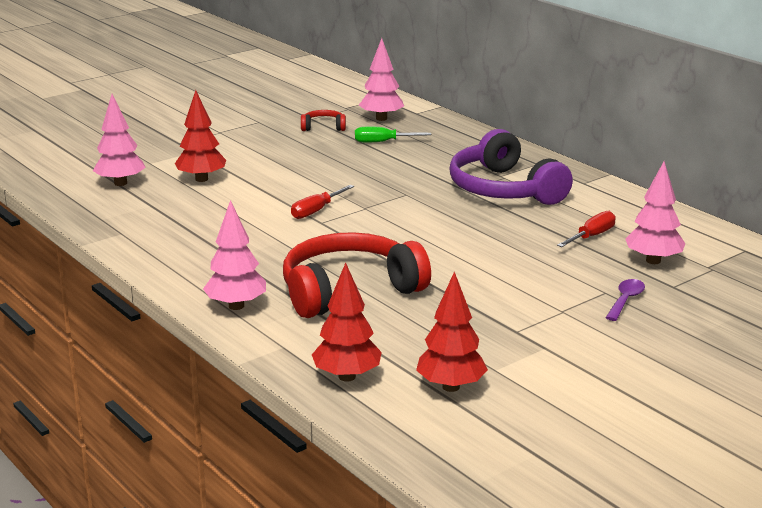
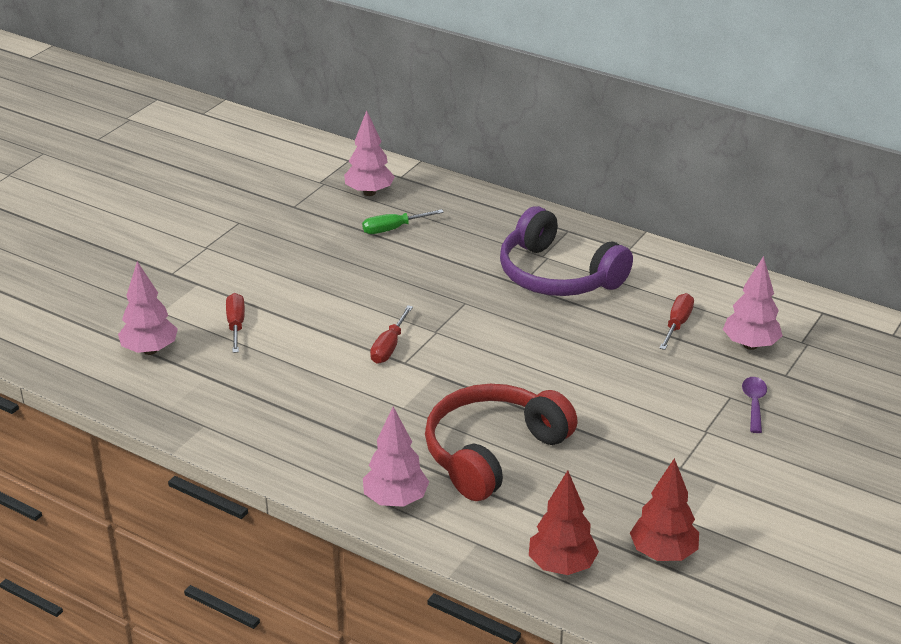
camera: 20 degrees left, 10 degrees up
(201, 179) = (236, 325): red tree -> red screwdriver
(323, 127) = (316, 218): red headphones -> none

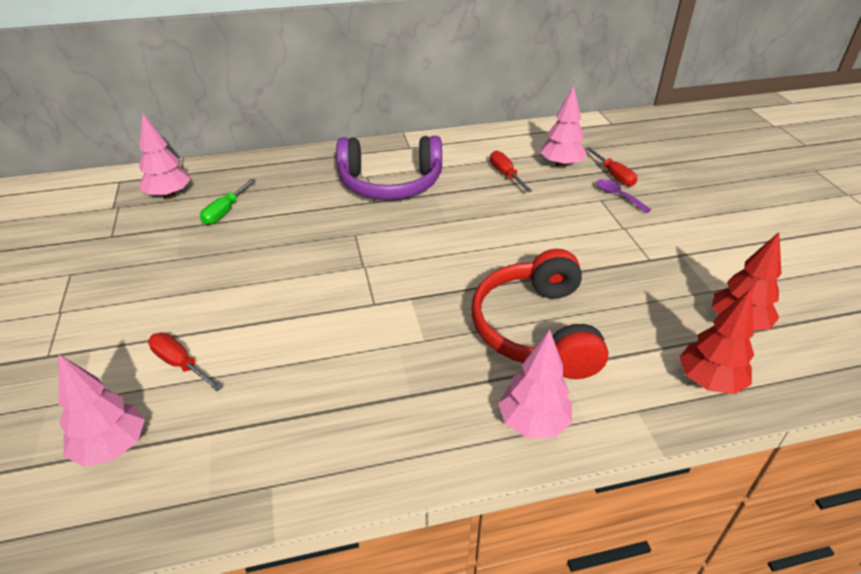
camera: 45 degrees left, 5 degrees up
(389, 346) = (345, 299): red screwdriver -> red screwdriver (614, 175)

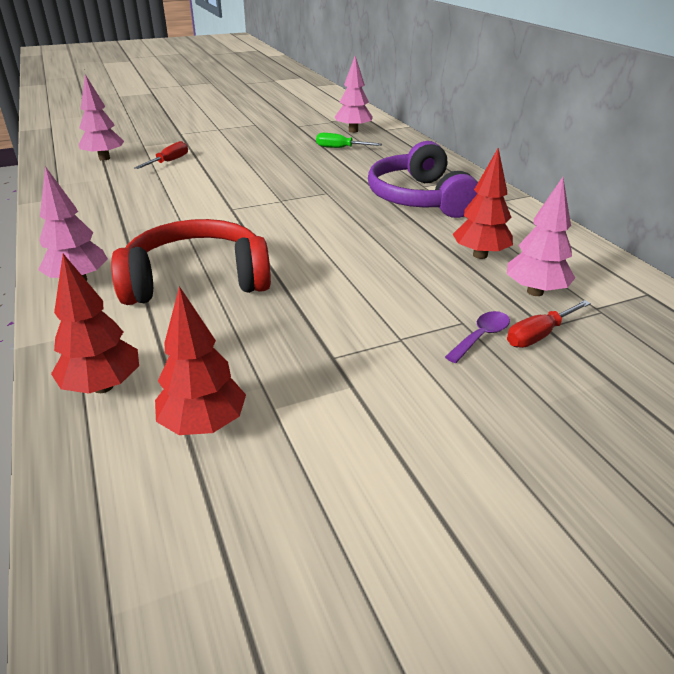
camera: 80 degrees right, 5 degrees down
(506, 175) = (480, 255): red screwdriver -> red tree

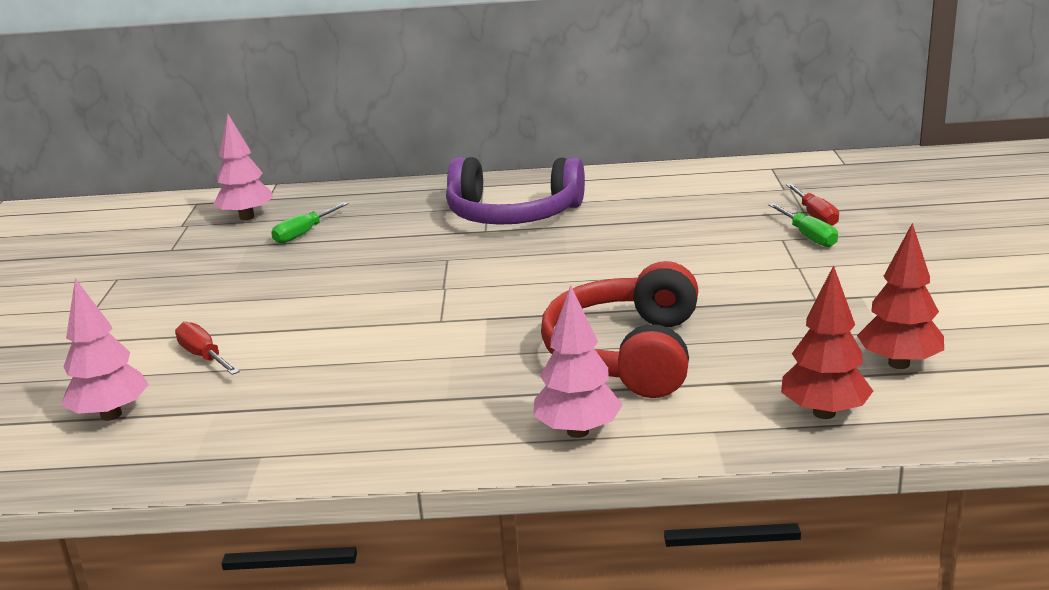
camera: 65 degrees left, 10 degrees down
(480, 255) = (666, 211): red tree -> none
(481, 336) = (808, 236): purple spoon -> green screwdriver
(535, 292) = (747, 203): pink tree -> none

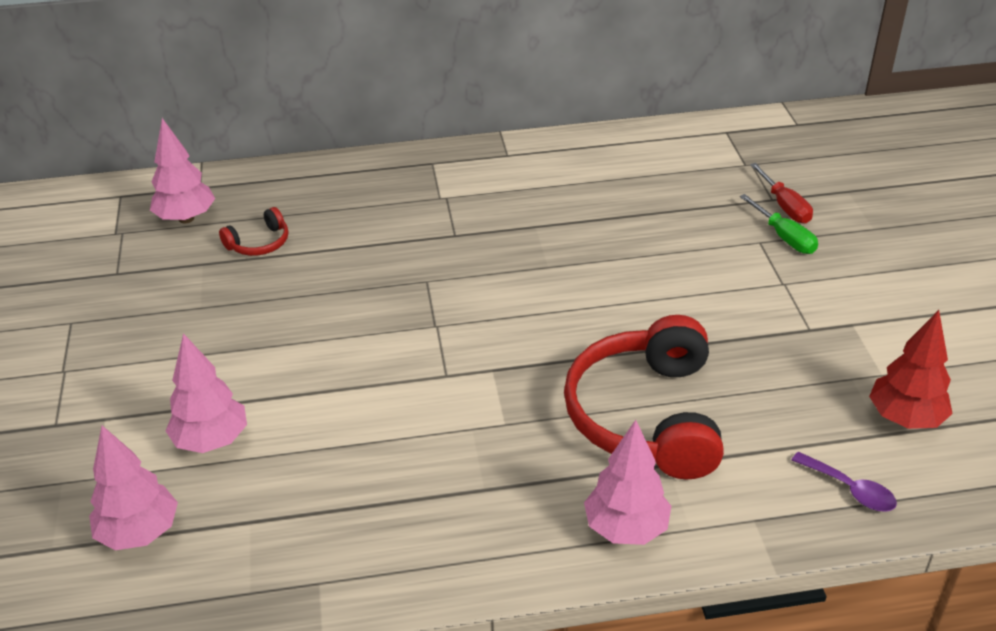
camera: 10 degrees left, 15 degrees up
(204, 357) = (211, 441): red screwdriver -> pink tree
(304, 233) = (259, 243): green screwdriver -> red headphones
(512, 214) = (477, 209): purple headphones -> none
(824, 413) = (850, 489): red tree -> purple spoon

